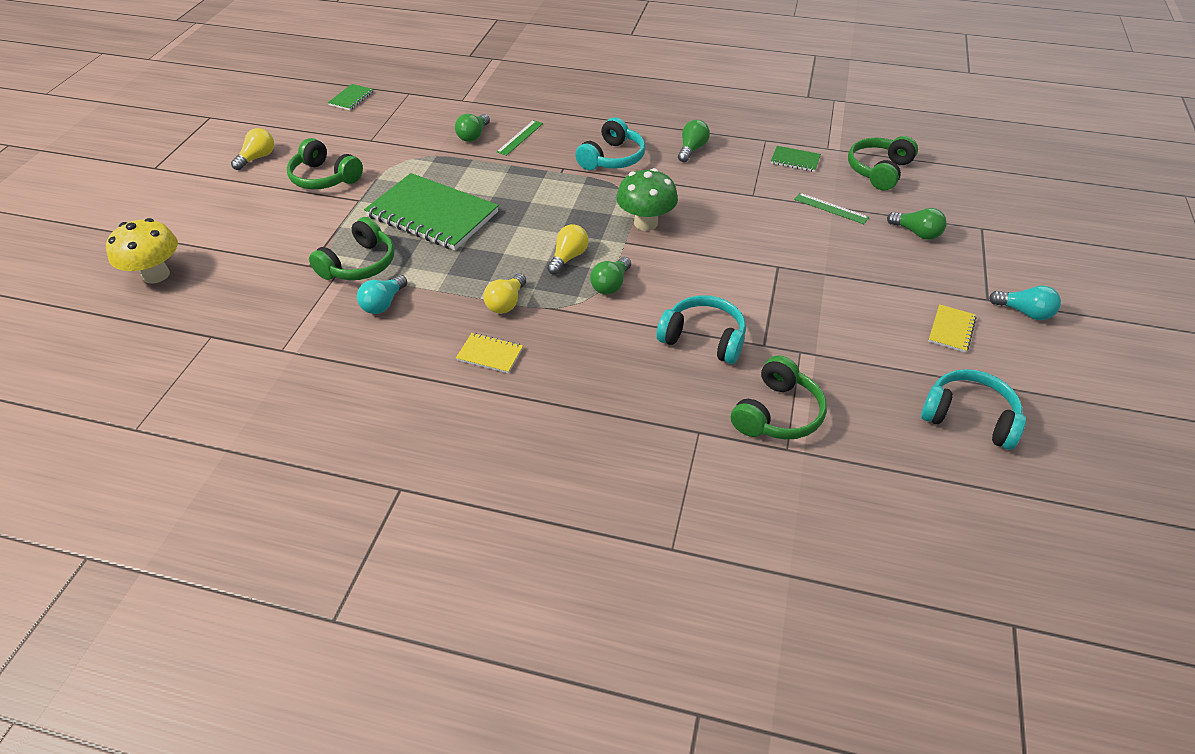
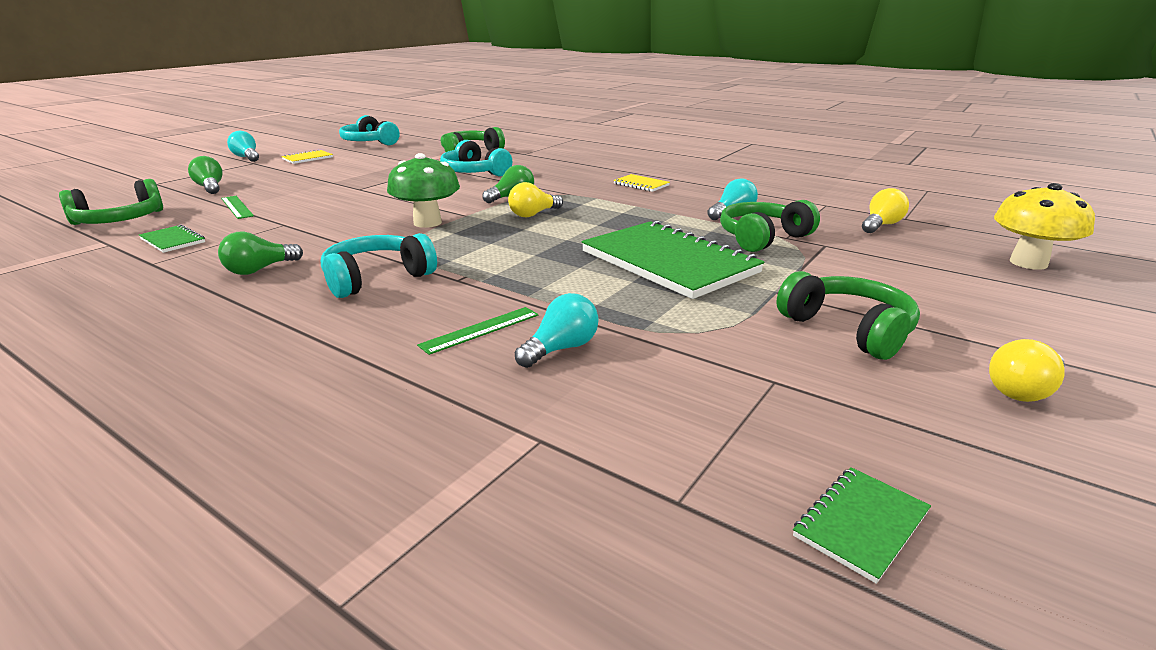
camera: 160 degrees left, 20 degrees down
(473, 136) = (561, 349): green light bulb -> turquoise light bulb
(506, 303) = (613, 201): yellow light bulb -> yellow light bulb (881, 225)

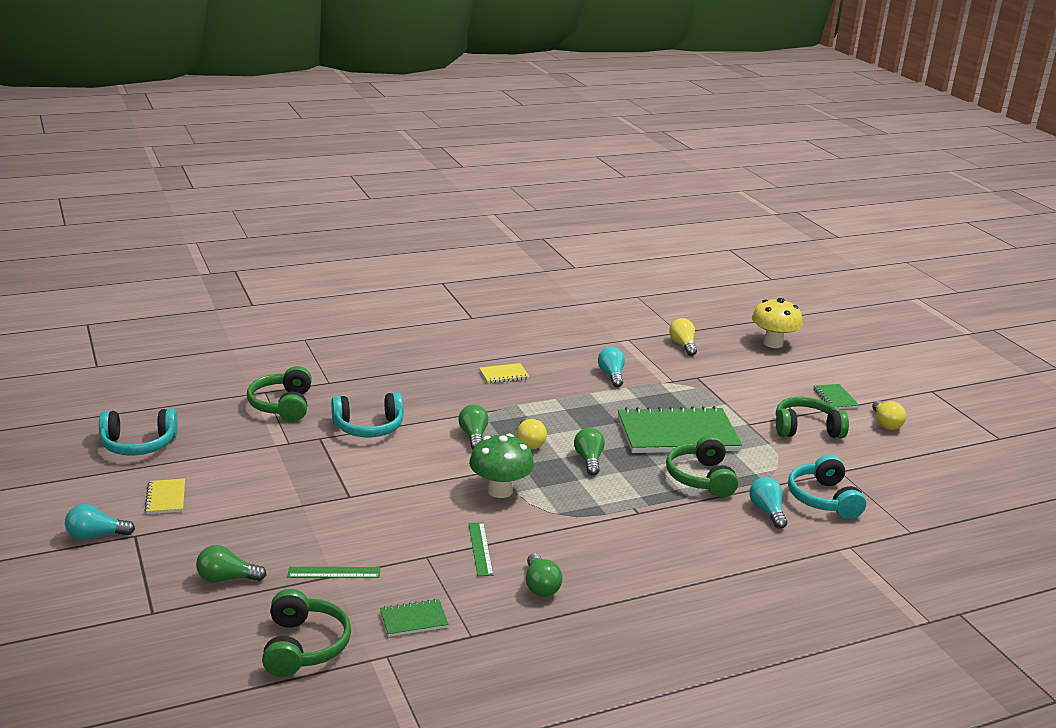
camera: 60 degrees left, 0 degrees up
(377, 278) = (607, 541): turquoise headphones -> turquoise headphones (823, 499)
(480, 330) = (724, 527): green ruler -> green ruler (480, 549)
(538, 239) = (589, 460): none -> green light bulb
(762, 238) = (667, 388): green headphones -> green headphones (701, 478)
(861, 524) = (943, 503): green notebook -> green notebook (835, 398)

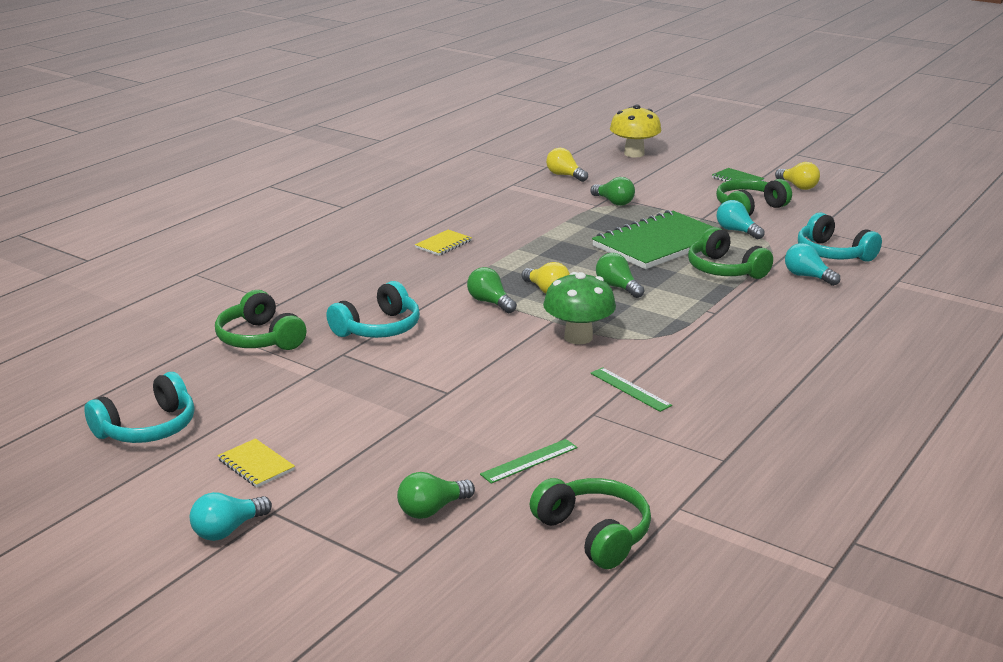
camera: 30 degrees left, 0 degrees up
(414, 620) = (658, 468): green notebook -> none
(540, 586) = (722, 398): green light bulb -> green light bulb (614, 202)
(611, 375) = (539, 216): turquoise light bulb -> turquoise light bulb (736, 231)

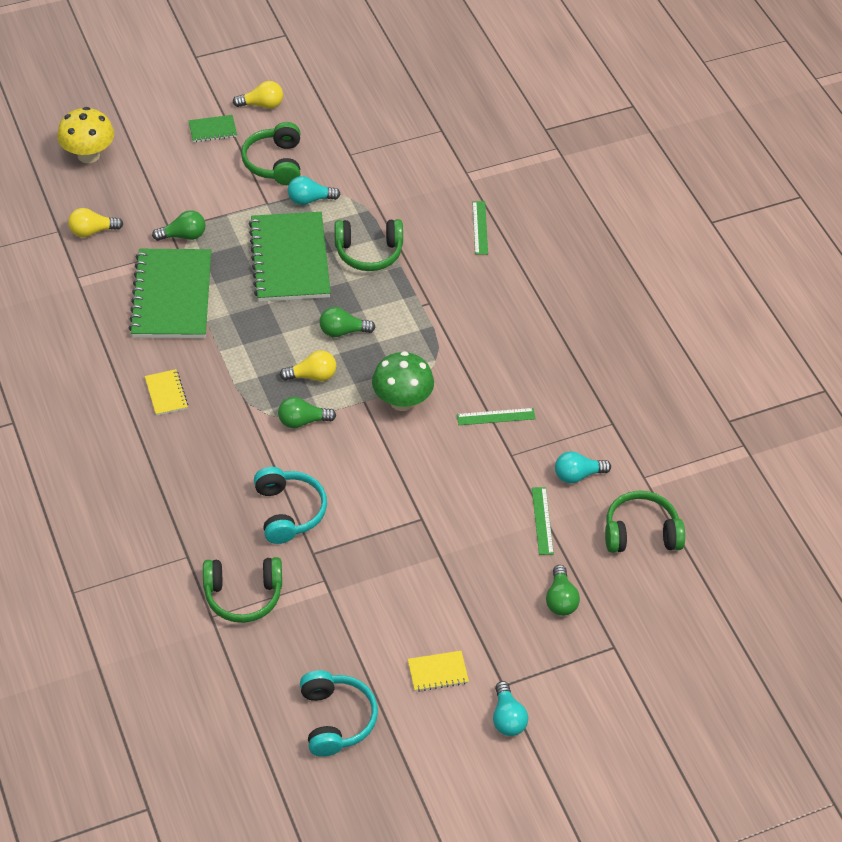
camera: 60 degrees left, 25 degrees up
(546, 217) = (172, 296): none -> green notebook
(807, 276) = (419, 215): turquoise light bulb -> turquoise light bulb (577, 475)
(833, 253) = (396, 175): turquoise headphones -> none
(847, 306) = (480, 228): none -> green ruler

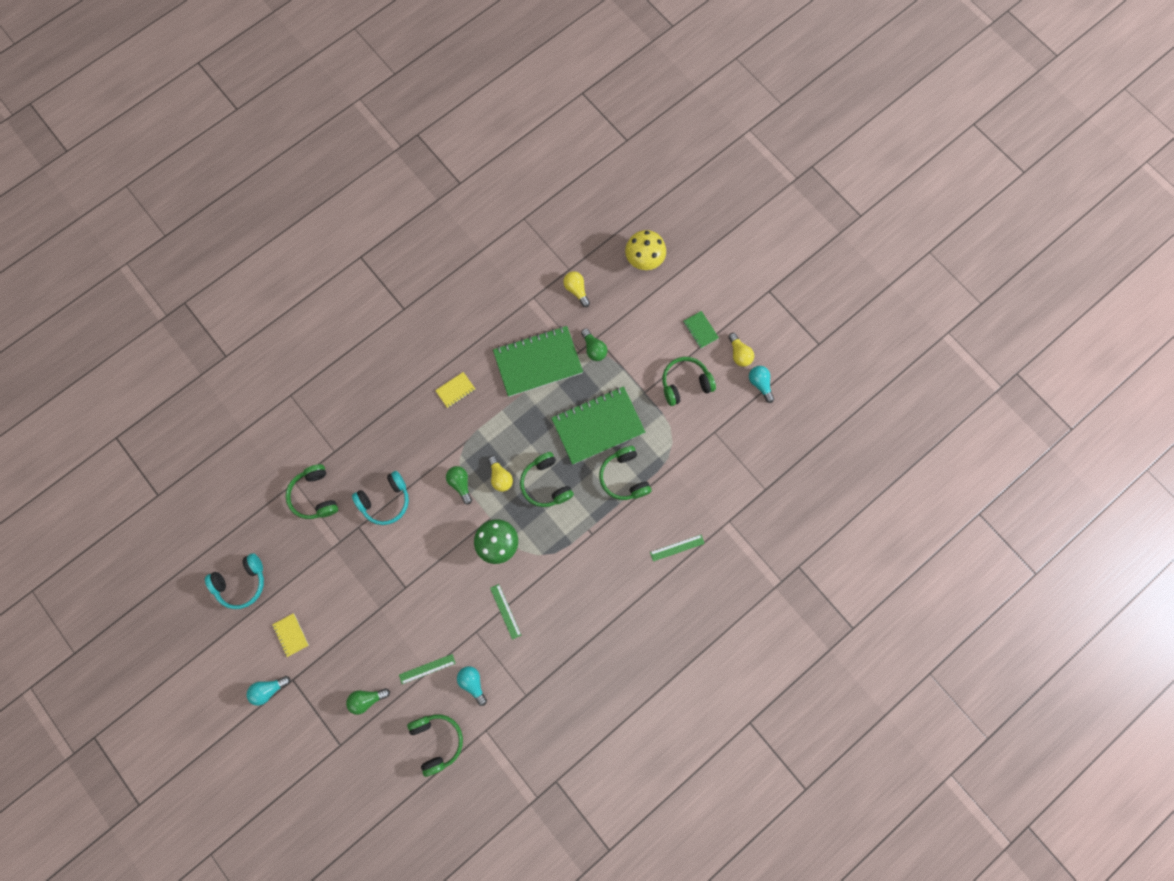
camera: 75 degrees right, 25 degrees up
(310, 199) = (659, 419): turquoise light bulb -> turquoise light bulb (760, 384)
(343, 331) = (546, 483): green light bulb -> green headphones

